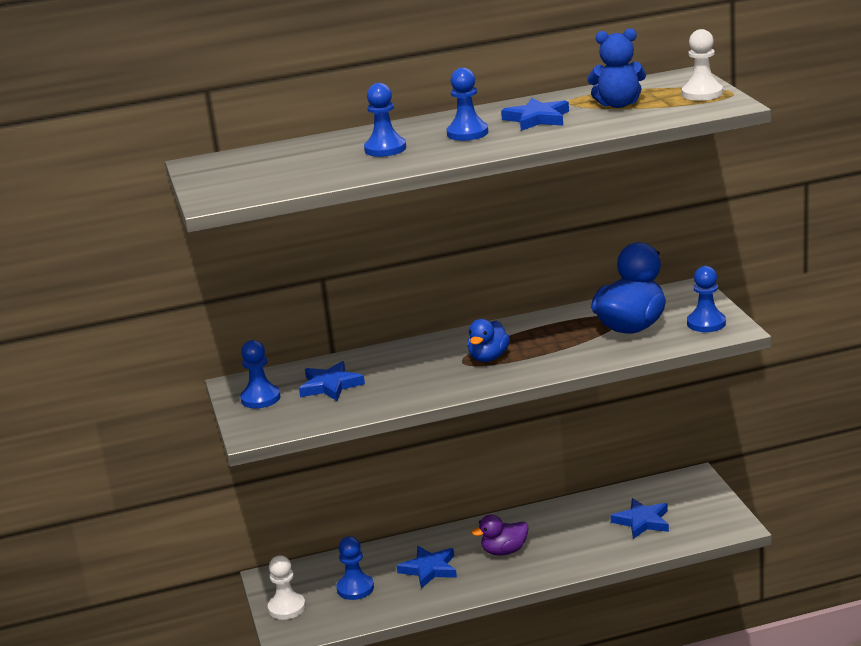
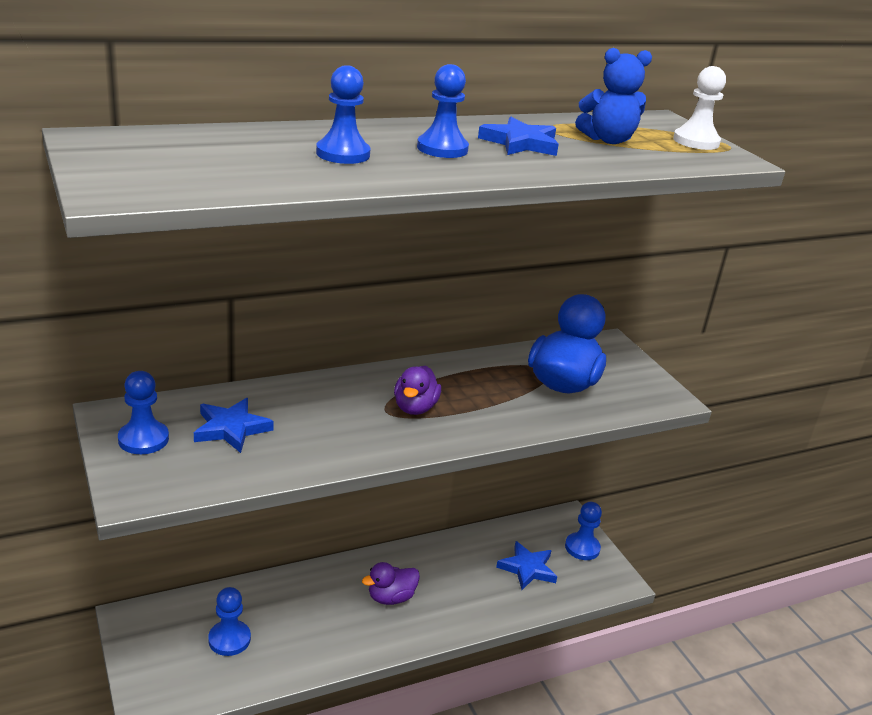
camera: 15 degrees left, 5 degrees up
(287, 608) = (149, 663): white pawn -> none
(429, 569) = (312, 617): blue star -> none
(488, 358) = (415, 408): blue duck -> purple duck
(706, 323) = (640, 387): blue pawn -> blue pawn (582, 548)

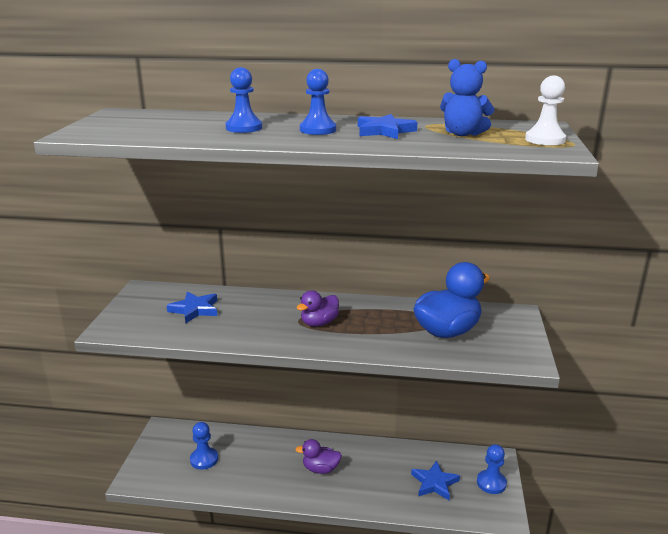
camera: 35 degrees right, 5 degrees down
(143, 439) = (143, 304): blue pawn -> none

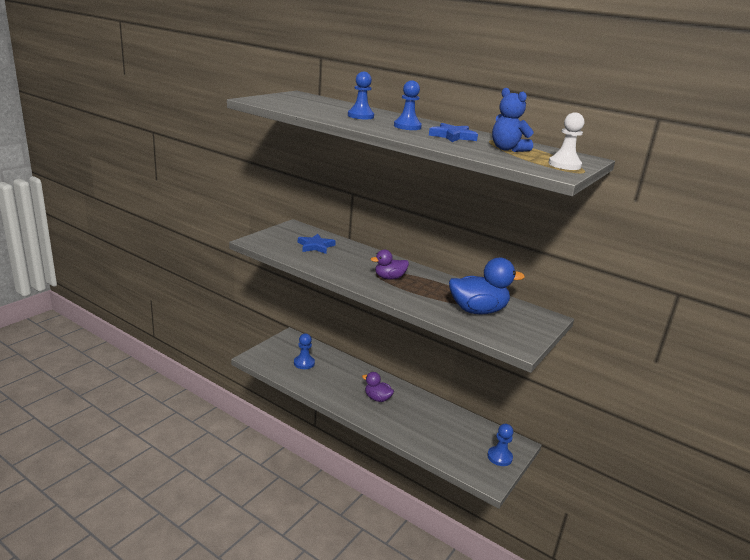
camera: 25 degrees right, 0 degrees up
(434, 483) = (454, 439): blue star -> none

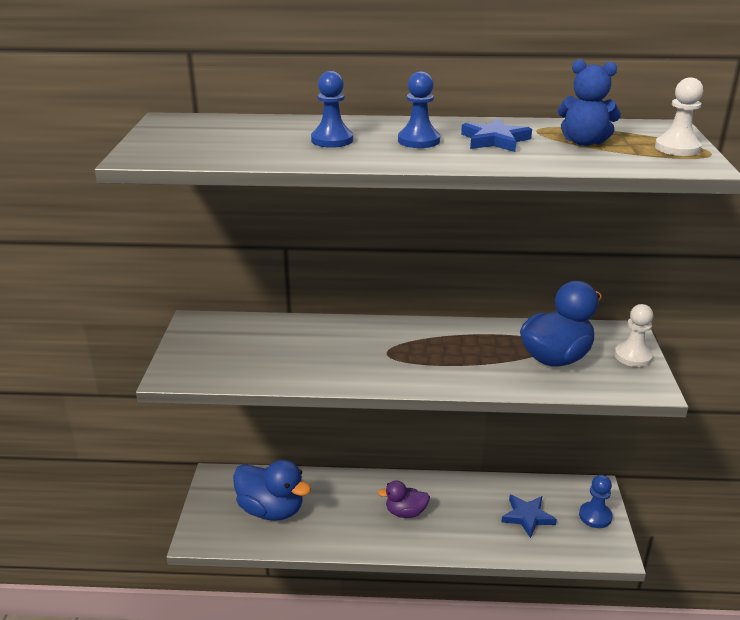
camera: 30 degrees left, 5 degrees up
(304, 363) = (271, 509): blue pawn -> blue duck
(315, 246) = (264, 345): blue star -> blue star (527, 517)
(389, 278) = (411, 355): purple duck -> none
(533, 329) = (633, 356): none -> white pawn

